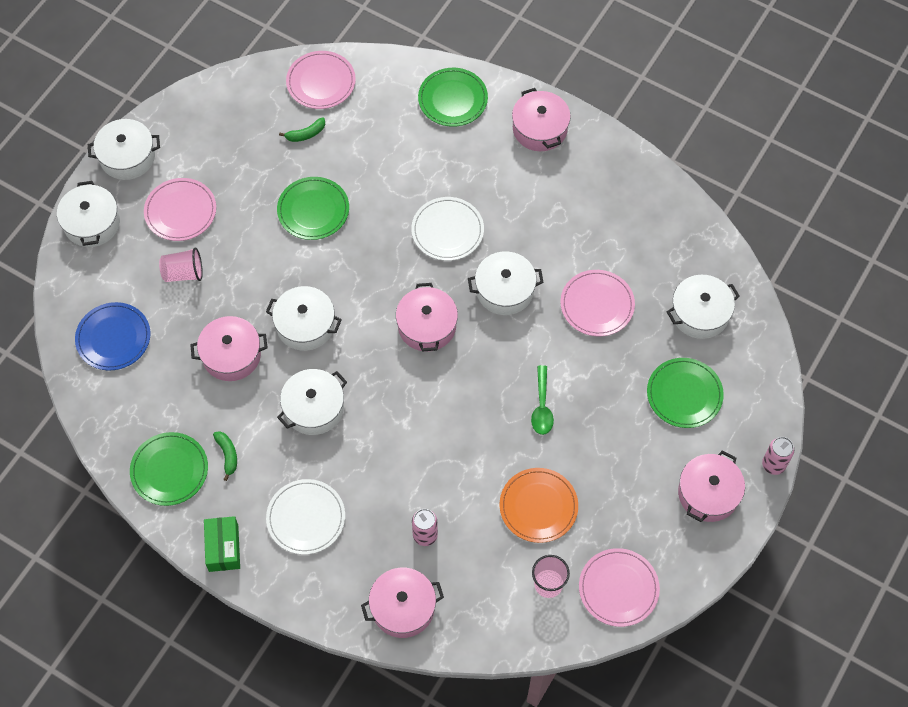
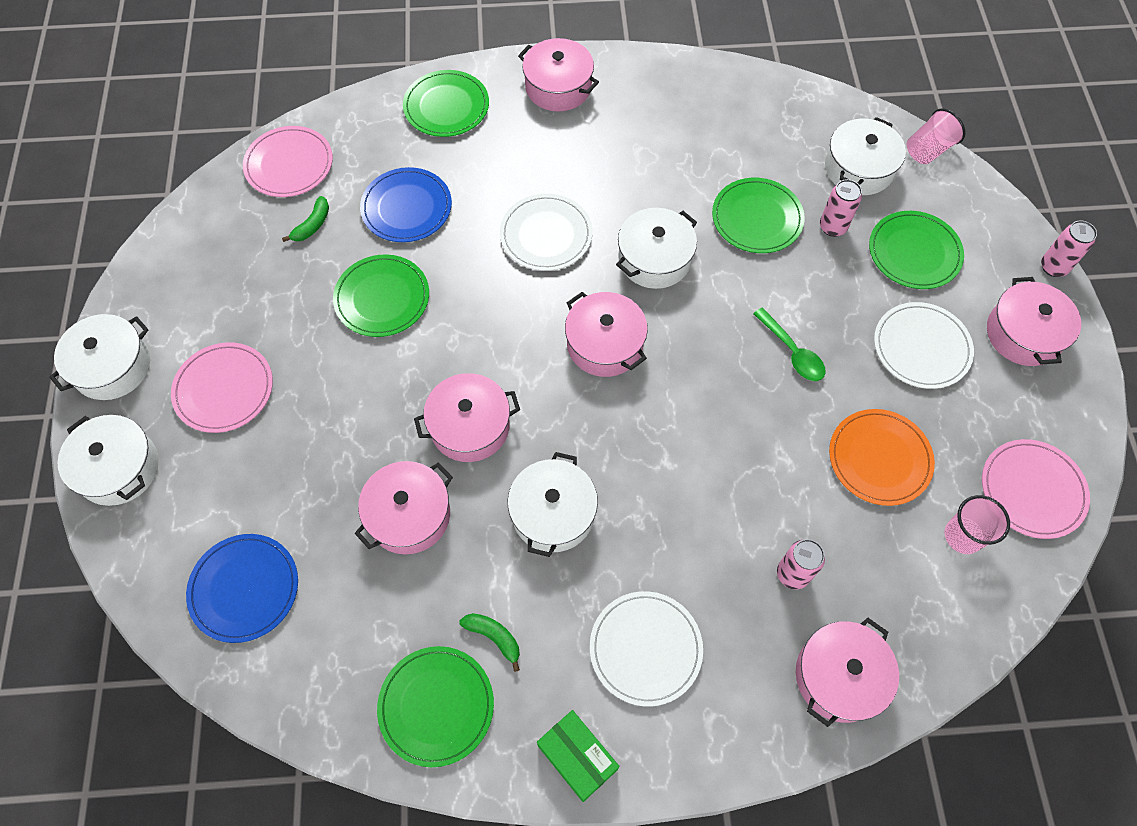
camera: 35 degrees left, 0 degrees up
(183, 273) = (279, 457): pink cup -> pink cup (928, 150)
(305, 325) = (470, 426): white pot -> pink pot
(373, 157) = (406, 207): none -> blue plate
(597, 304) = (757, 218): pink plate -> green plate
(630, 458) = (921, 347): none -> white plate
(643, 342) = (832, 227): none -> pink can

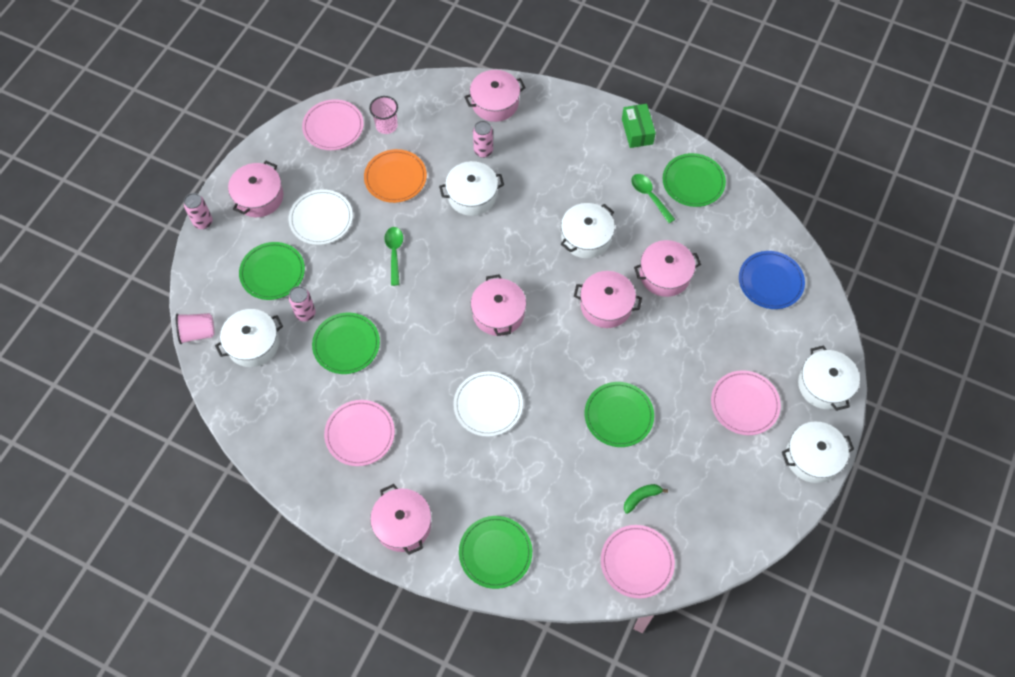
camera: 150 degrees left, 0 degrees up
(406, 207) = (569, 477): blue plate -> none
(494, 637) = (649, 196): green banana -> green spoon
(645, 648) = (578, 156): white plate -> none
(654, 259) = (430, 351): white pot -> white pot (472, 195)
(666, 141) = (360, 434): none -> pink plate

